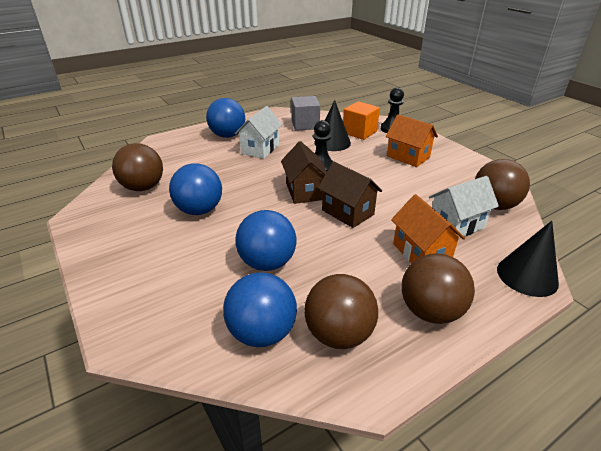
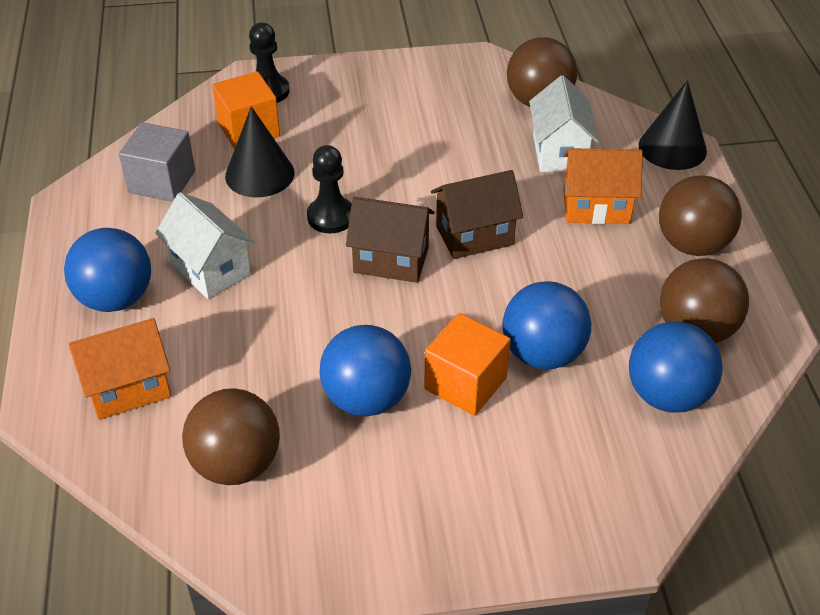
camera: 65 degrees left, 10 degrees up
(226, 239) = (465, 383): none -> orange cube
(408, 157) = (370, 115): orange house -> orange house (128, 388)

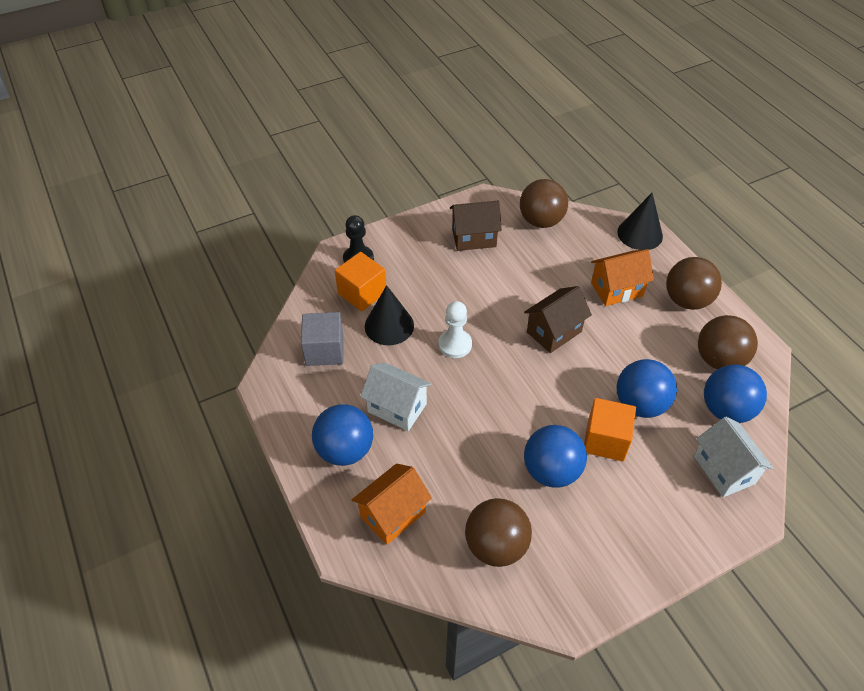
camera: 20 degrees left, 5 degrees up
(331, 217) = (455, 344): black pawn -> white pawn
(391, 260) = (511, 365): brown house -> brown house (474, 238)
(559, 152) = (574, 255): white house -> white house (724, 470)

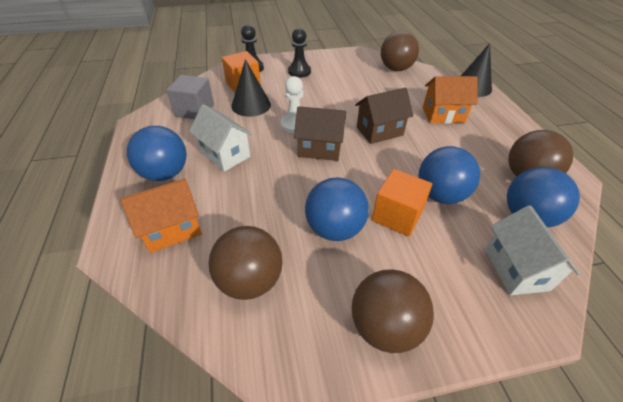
camera: 15 degrees right, 5 degrees down
(422, 253) = (299, 72): none -> black pawn
(474, 238) = (341, 70): brown house -> brown house (319, 149)
(686, 300) = (504, 132): brown ball -> brown ball (385, 326)

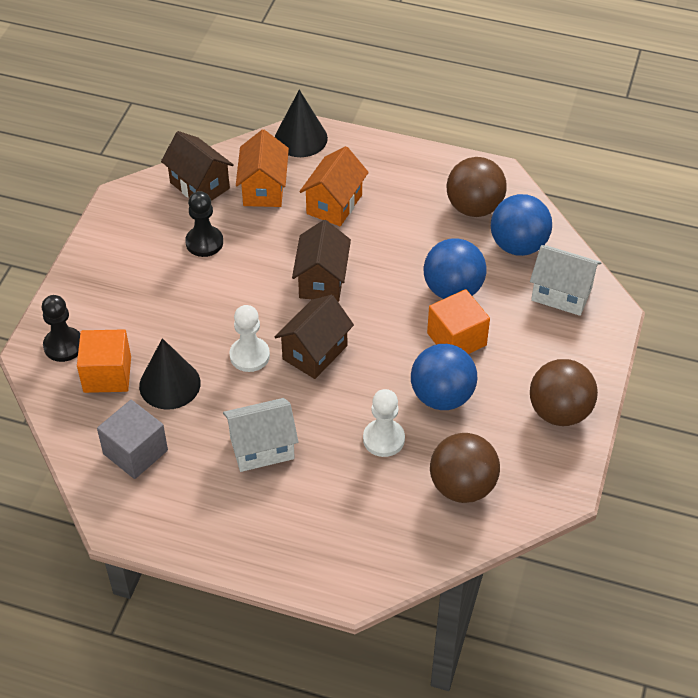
camera: 60 degrees left, 5 degrees up
(165, 173) = (259, 518): blue ball -> none
(172, 229) = (358, 532): orange house -> orange house (263, 189)
(269, 210) = (383, 439): none -> white pawn
(299, 72) = (121, 294): black pawn -> black pawn (204, 242)
(396, 69) = (199, 186): brown ball -> brown house

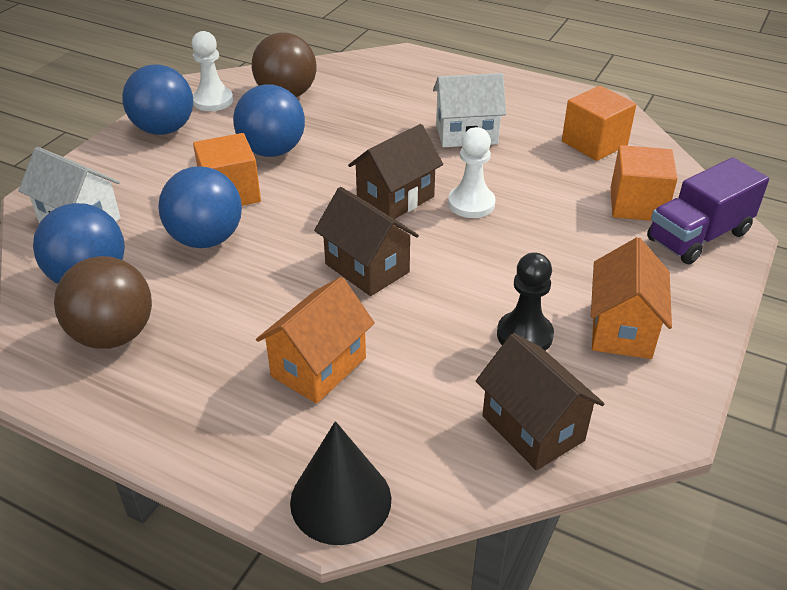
camera: 170 degrees left, 10 degrees down
(63, 346) = (698, 236): black pawn -> purple truck
(135, 452) = (594, 143): grey cube -> orange cube
(170, 384) = (563, 189): black cone -> none
(263, 189) = (425, 407): orange house -> orange house (622, 329)
(322, 280) = (367, 268): brown house -> brown house turned 60 degrees counterclockwise
(383, 439) = (345, 128): white pawn -> white pawn (213, 101)
(559, 412) = (164, 129): brown ball -> blue ball

